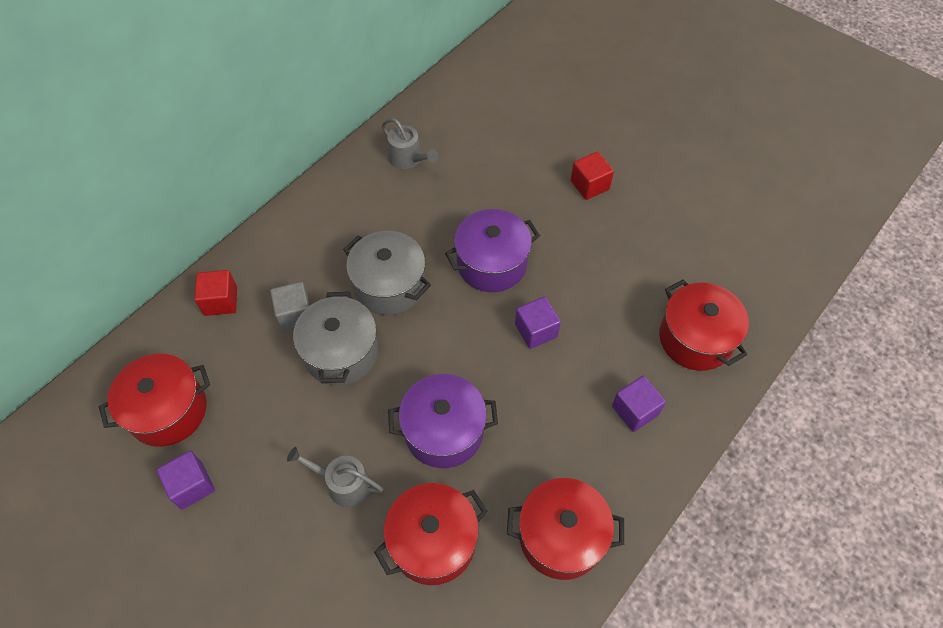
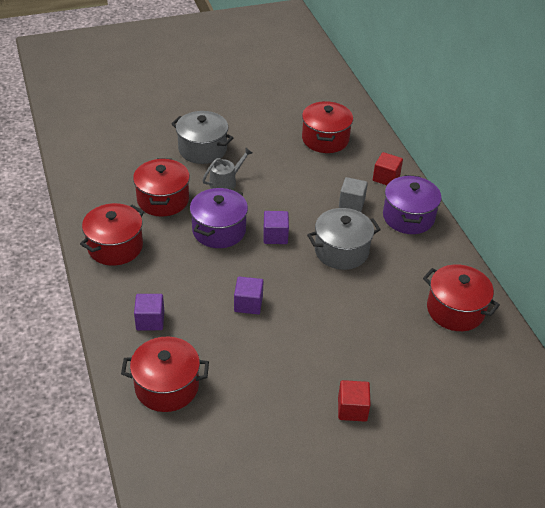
camera: 120 degrees right, 15 degrees down
(192, 485) = (273, 134): purple cube -> purple cube (275, 236)
(341, 353) = (308, 211): grey pot -> grey pot (202, 149)
(408, 158) = (455, 310): grey watering can -> red pot
(492, 264) = (320, 309): purple pot -> purple pot (408, 217)

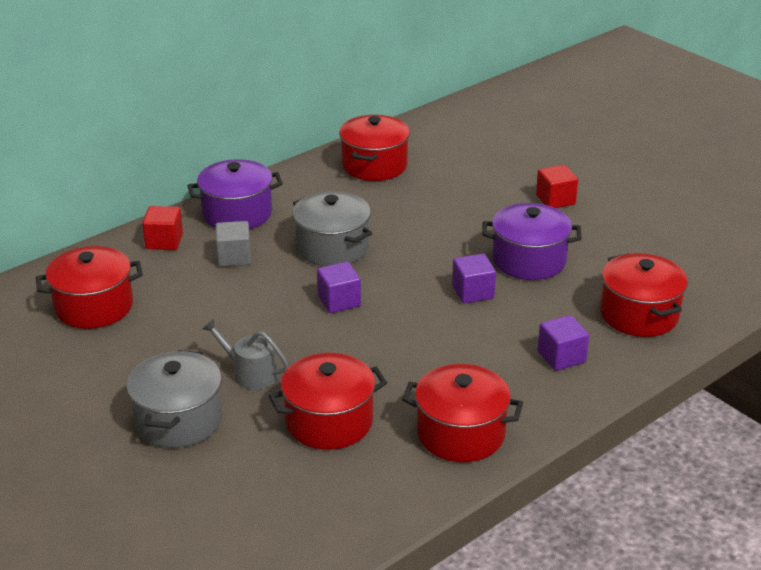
camera: 110 degrees left, 10 degrees down
(219, 230) = (360, 349): purple pot -> purple pot (529, 260)

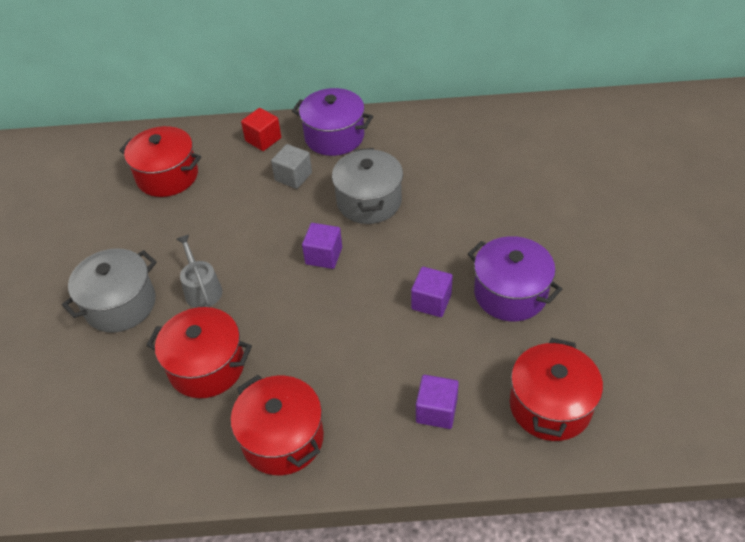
camera: 40 degrees right, 15 degrees up
(374, 165) = (479, 135): red pot -> none
(555, 200) = (598, 240): red cube -> none

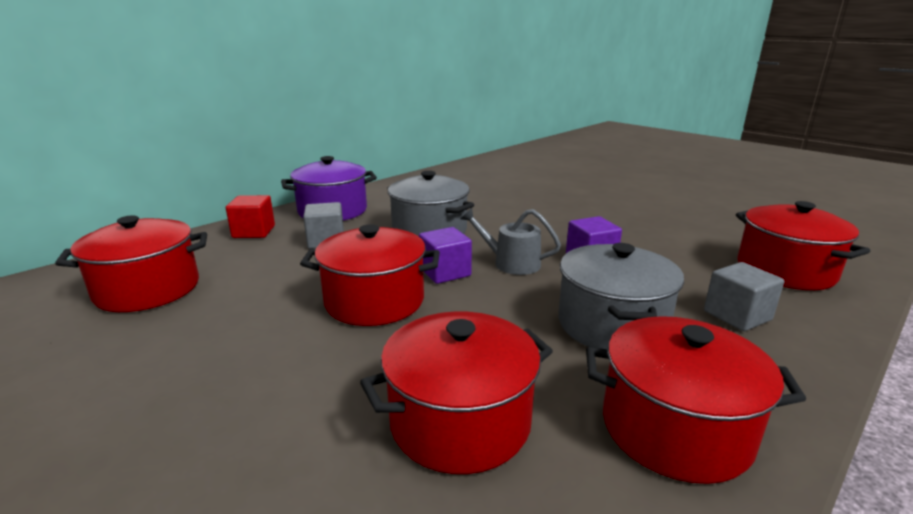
camera: 45 degrees left, 25 degrees down
(120, 304) = (212, 434): grey pot -> grey pot (611, 325)
(202, 289) = (336, 355): grey watering can -> grey watering can (511, 263)
(258, 258) = (374, 301): none -> red pot
(436, 411) = (737, 315): purple cube -> grey cube
(510, 293) = (632, 233): purple pot -> none

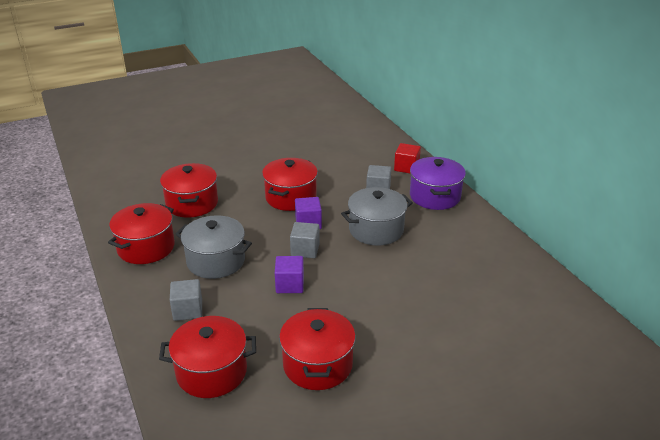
camera: 110 degrees right, 10 degrees up
(148, 289) = (343, 143): red pot -> red pot (317, 364)
(511, 263) = (305, 250): grey watering can -> grey cube

